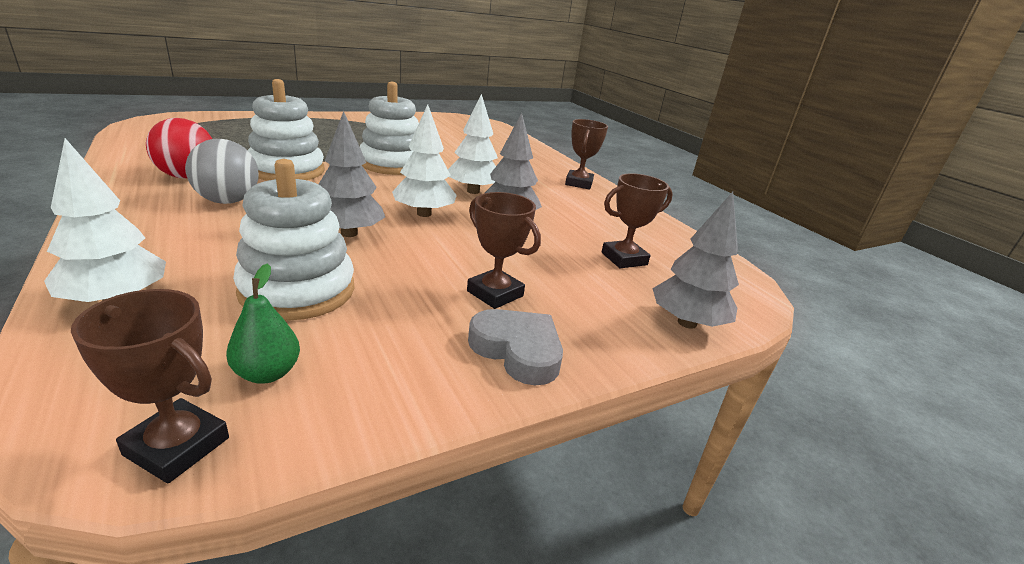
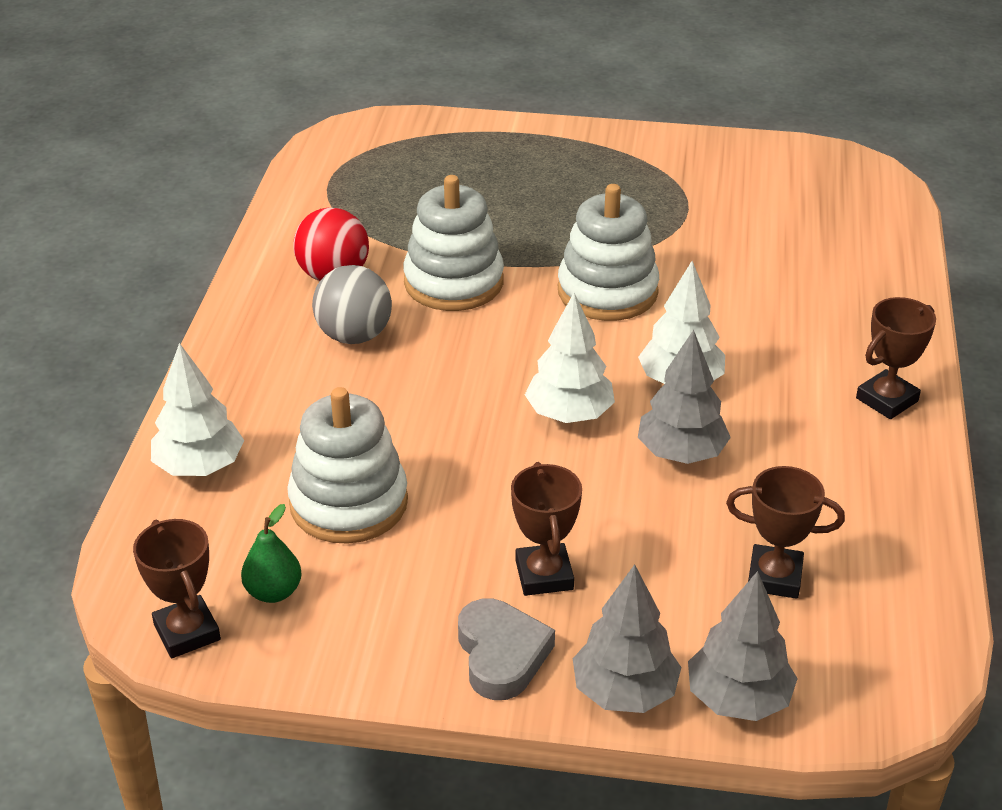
camera: 40 degrees right, 10 degrees up
(349, 233) = (452, 429): grey tree -> grey tree (624, 692)

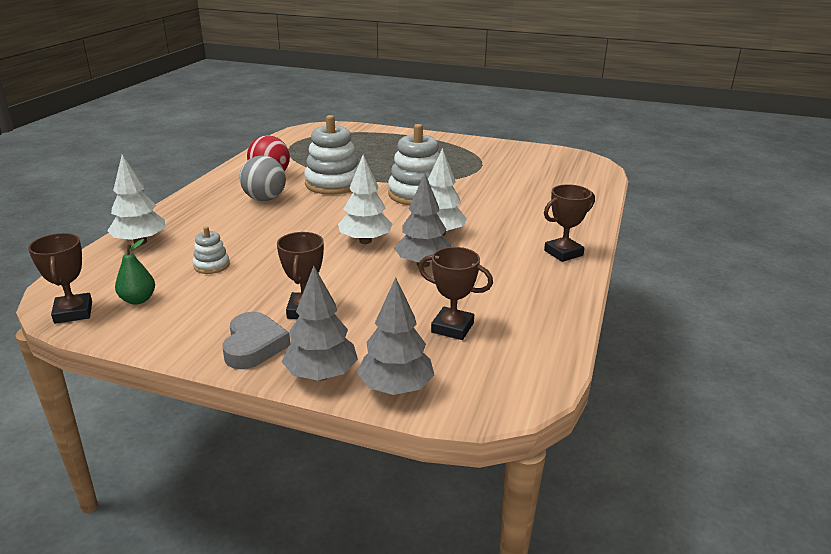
camera: 10 degrees right, 10 degrees down
(348, 503) = (211, 265): white stacking toy -> white stacking toy, size x0.48

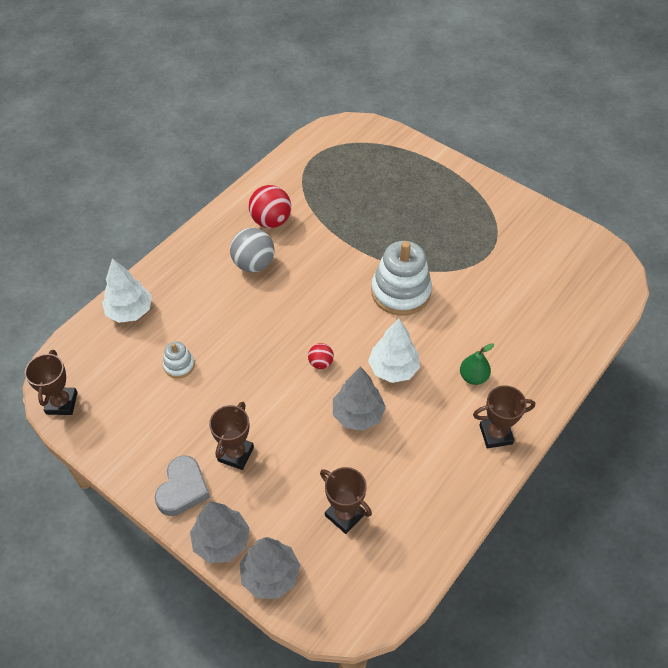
camera: 20 degrees right, 25 degrees up
(138, 300) = (111, 400): green pear -> green pear (473, 377)
(333, 184) = (326, 251): white stacking toy -> none
(365, 241) = (321, 363): white tree -> red ball

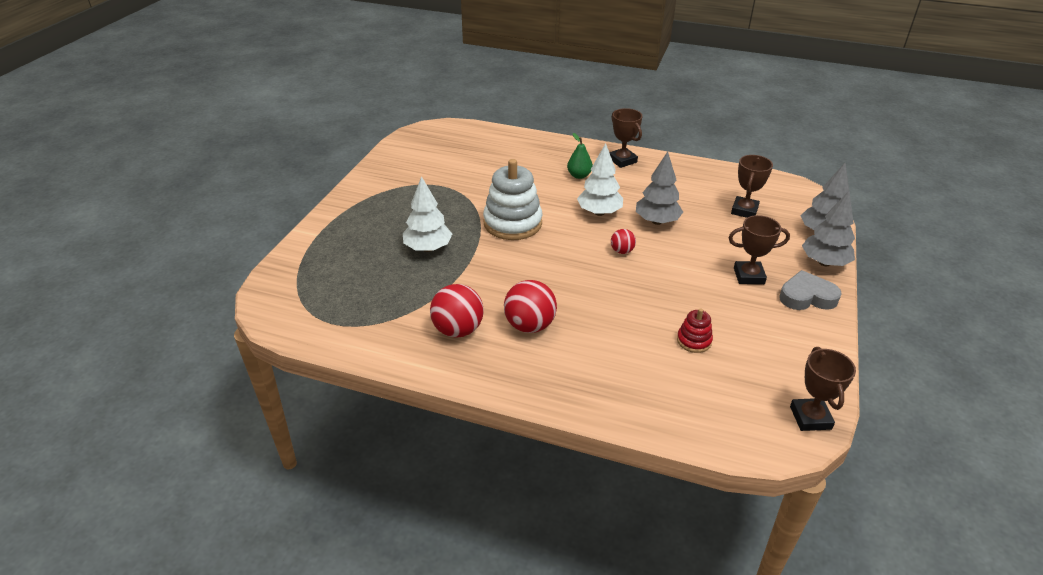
camera: 110 degrees left, 15 degrees down
(62, 403) = (810, 418): brown trophy -> brown trophy turned 75 degrees counterclockwise
(130, 311) = (657, 407): white tree -> white tree (428, 248)
(179, 365) = (694, 341): white stacking toy -> red stacking toy
(253, 264) = (529, 325): grey ball -> red ball

